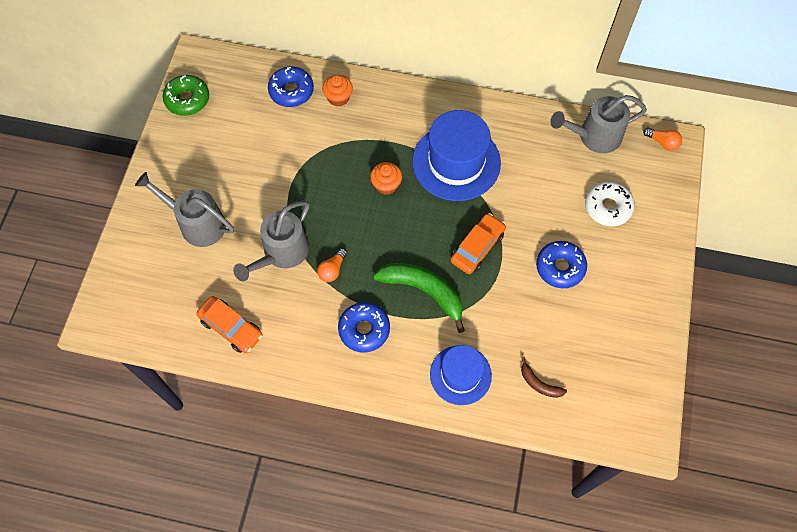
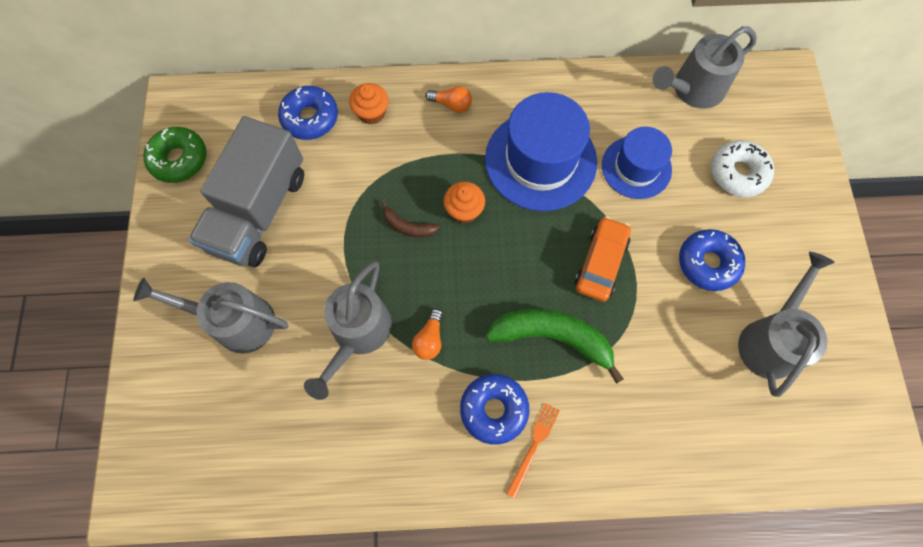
camera: 15 degrees left, 5 degrees up
(231, 328) = (320, 454): orange car -> none
(235, 150) = (259, 211): none -> grey truck
(385, 362) = (533, 446): none -> orange fork
(460, 375) = (633, 437): blue hat -> blue hat (636, 167)
(539, 383) = (733, 422): brown banana -> brown banana (408, 226)
(589, 333) = (770, 339): none -> grey watering can
(662, 142) = (773, 79): orange light bulb -> orange light bulb (451, 104)

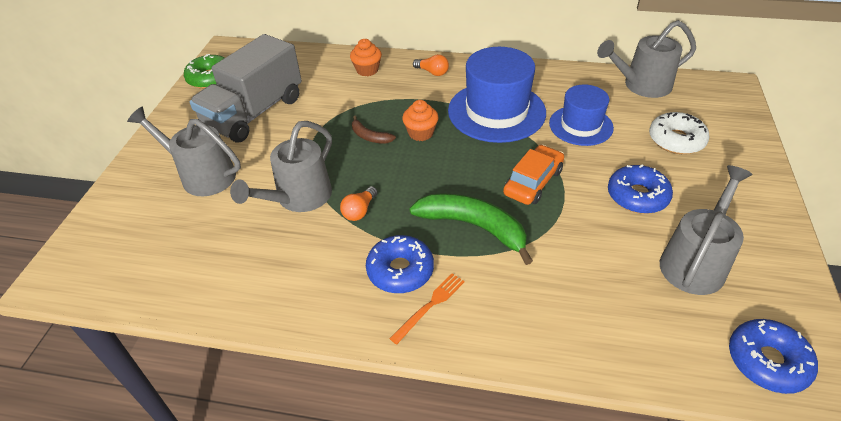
camera: 15 degrees right, 25 degrees down
(310, 118) = (319, 68): blue donut -> blue donut (767, 361)

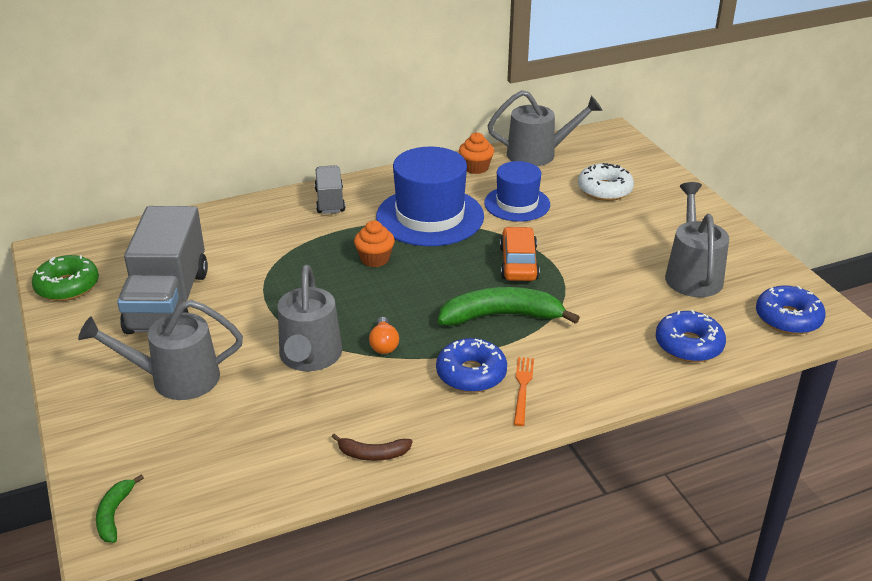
camera: 35 degrees left, 10 degrees down
(70, 264) = (114, 514): none -> green banana
(367, 70) = (255, 220): orange cupcake -> orange cupcake (476, 168)
(369, 136) = (325, 279): brown banana -> brown banana (372, 454)
(432, 72) = (330, 201): orange light bulb -> grey truck
(637, 196) = (611, 243): blue donut -> blue donut (688, 345)
(641, 85) = (539, 154): grey watering can -> grey watering can turned 135 degrees counterclockwise

